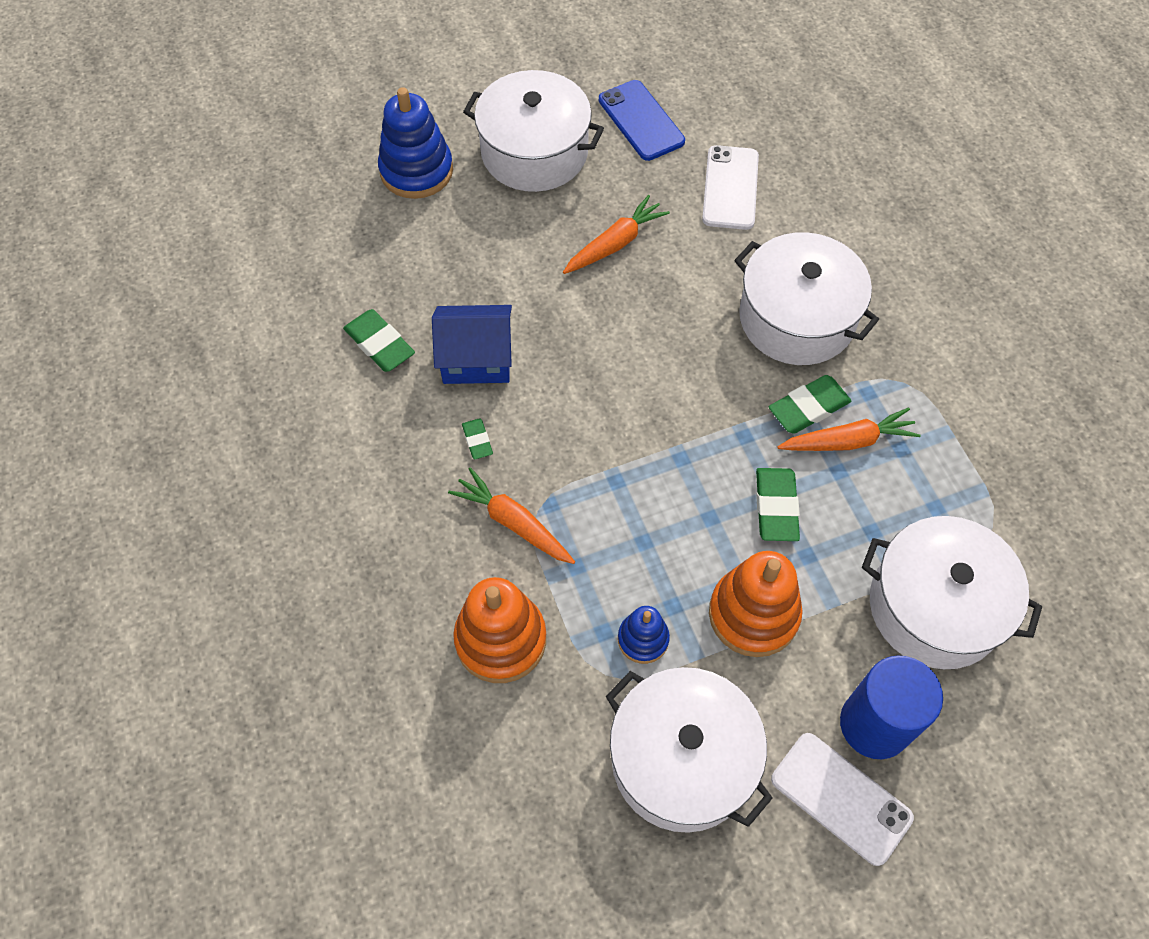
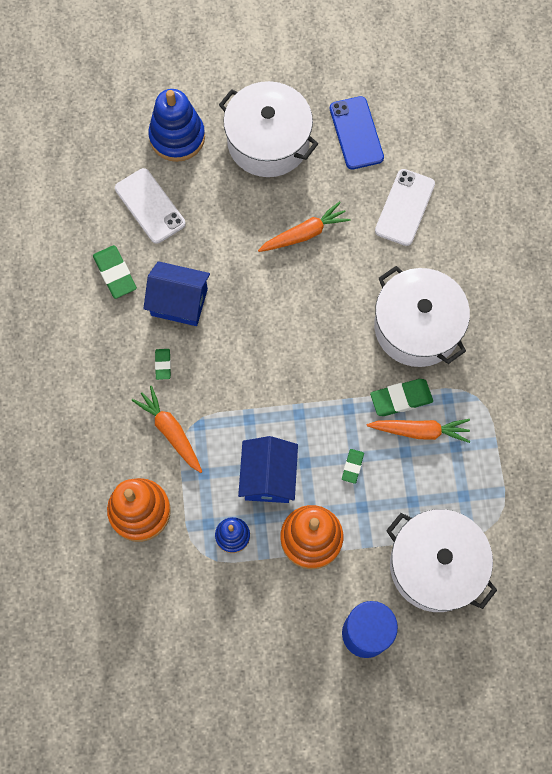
camera: 15 degrees right, 10 degrees up
(667, 548) = (268, 477): none -> blue house
(682, 760) = (232, 622): white pot -> none
(776, 507) = (352, 466): green eraser -> green eraser, size x0.57
(841, 798) = (326, 674): white phone -> white phone (150, 206)

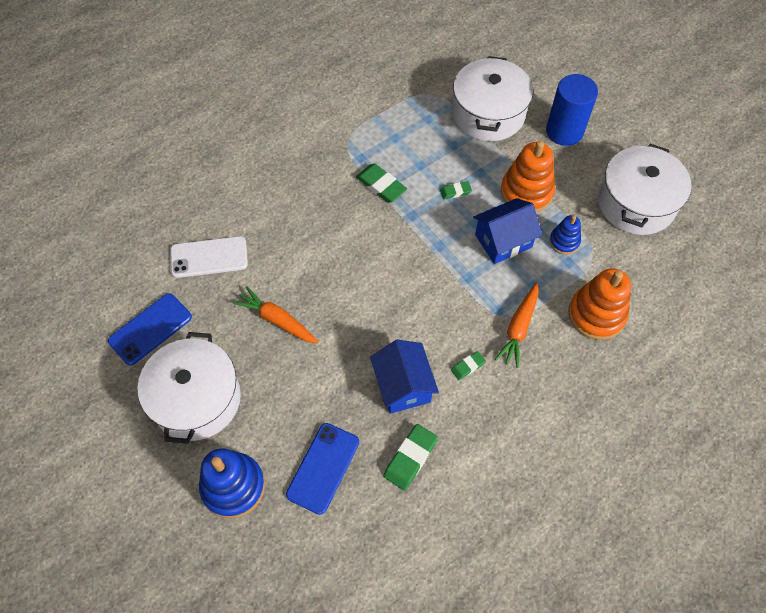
camera: 120 degrees left, 10 degrees down
(150, 206) = (323, 468): white phone -> blue phone
(417, 327) = (314, 201): white pot -> white pot (636, 203)
(420, 431) = (398, 163): orange carrot -> none

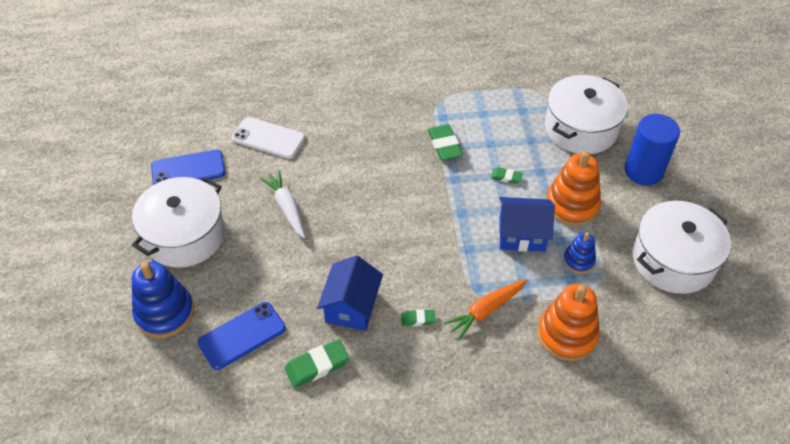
camera: 30 degrees right, 10 degrees down
(277, 320) = (287, 208): orange carrot -> white carrot

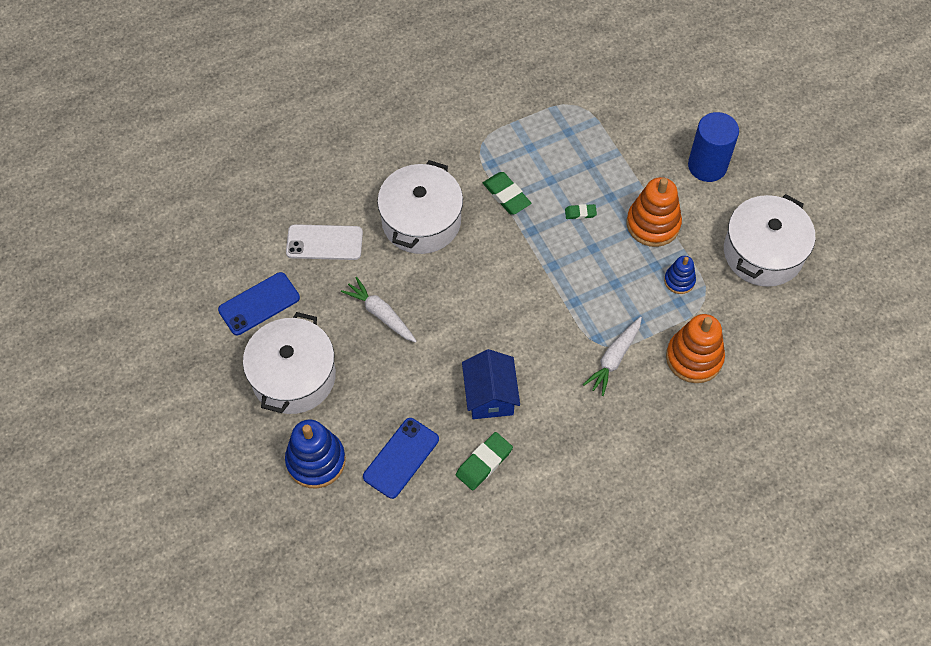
camera: 20 degrees left, 10 degrees up
(418, 319) = (556, 387): green eraser -> none
(485, 311) = (614, 359): orange carrot -> white carrot
(522, 234) = (618, 270): blue house -> none
(581, 128) = (632, 135): white pot -> white pot (421, 221)

